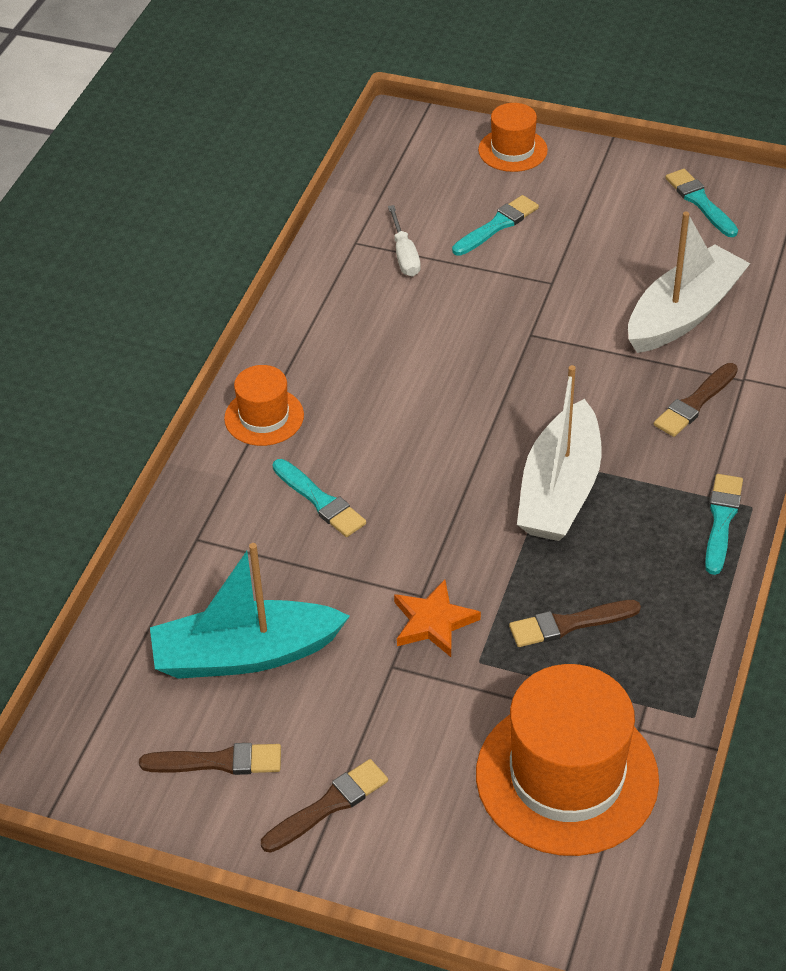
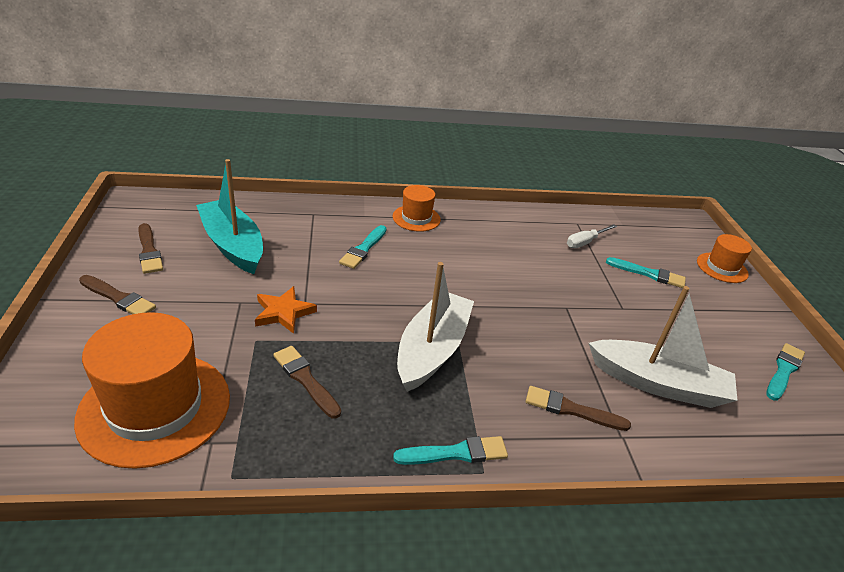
camera: 60 degrees right, 10 degrees down
(560, 490) = (432, 349): white boat -> white boat turned 120 degrees clockwise

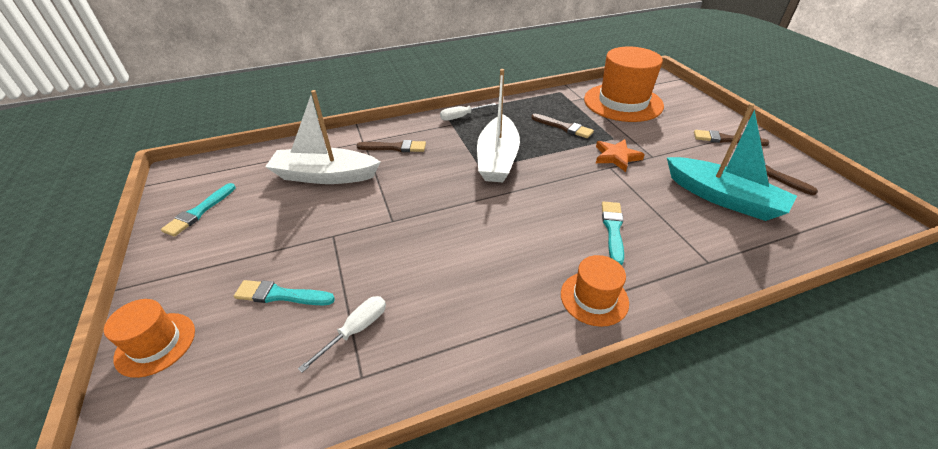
camera: 170 degrees right, 5 degrees up
(456, 453) = (461, 117): turquoise brush -> white screwdriver

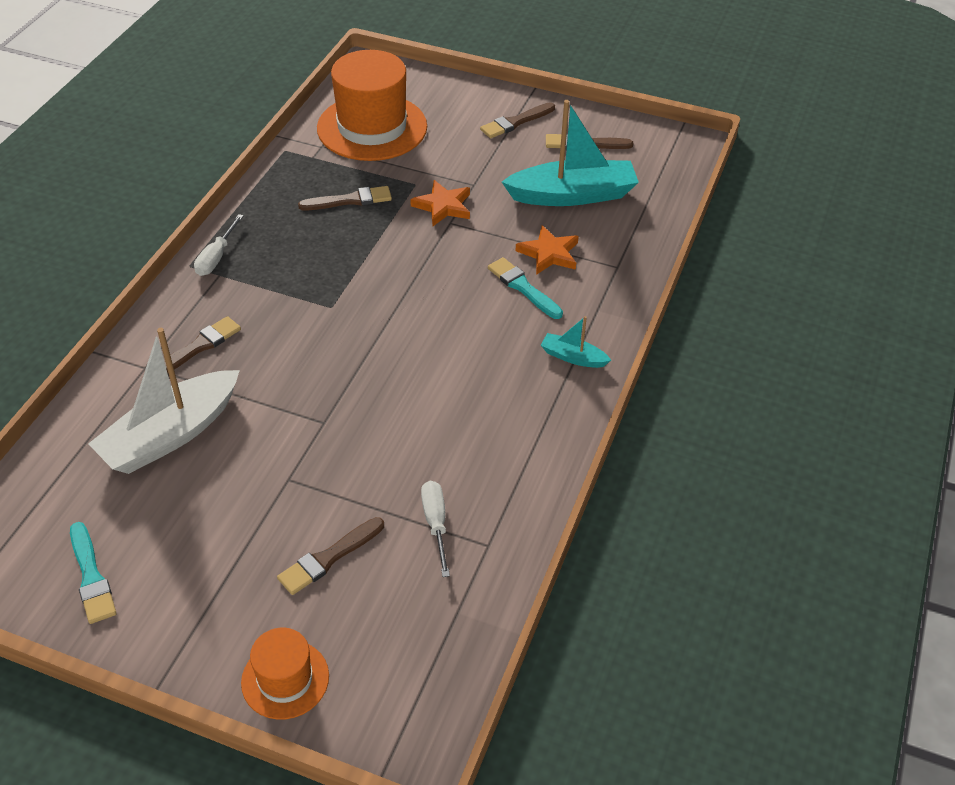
camera: 50 degrees left, 5 degrees up
(281, 295) = (329, 558): turquoise brush -> brown brush
(497, 159) = (333, 285): white boat -> none
(594, 298) = (573, 357): orange hat -> turquoise boat
(659, 221) = (549, 254): none -> orange star

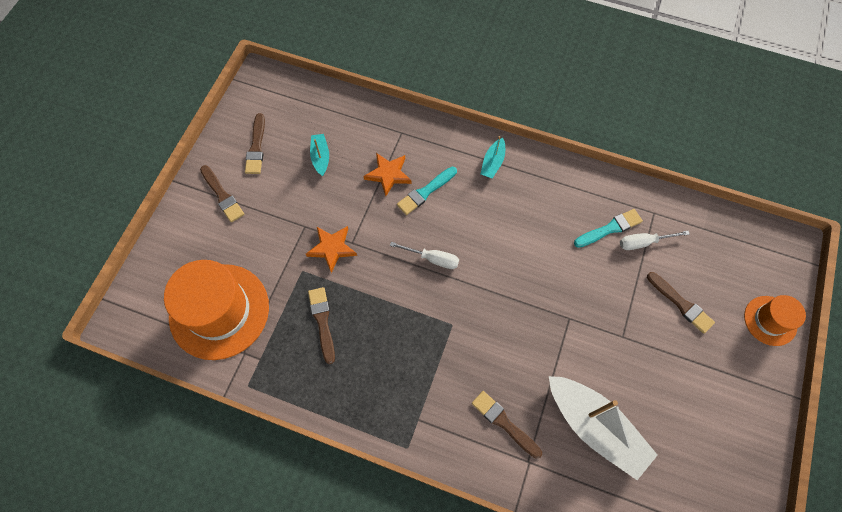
camera: 90 degrees left, 20 degrees up
(91, 577) = (726, 458): turquoise brush -> turquoise brush (610, 228)
(216, 257) = (396, 425): white screwdriver -> white screwdriver (432, 259)
(572, 195) = (320, 157): turquoise boat -> turquoise boat, size x0.47

